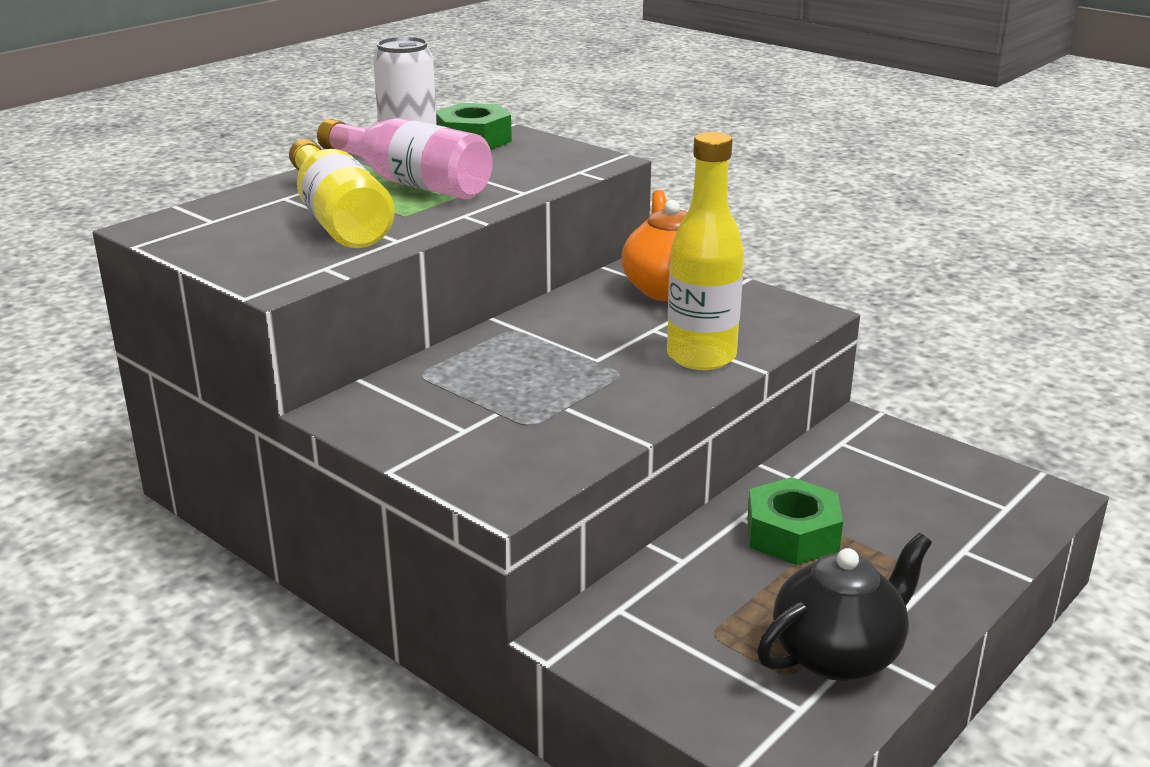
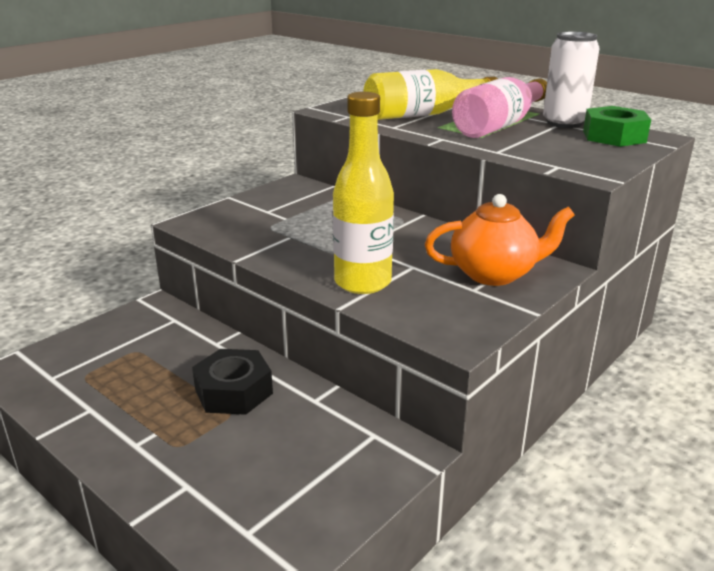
camera: 90 degrees right, 0 degrees up
(792, 534) = (233, 391): green nut -> black nut
(838, 654) = (90, 398): black teapot -> none

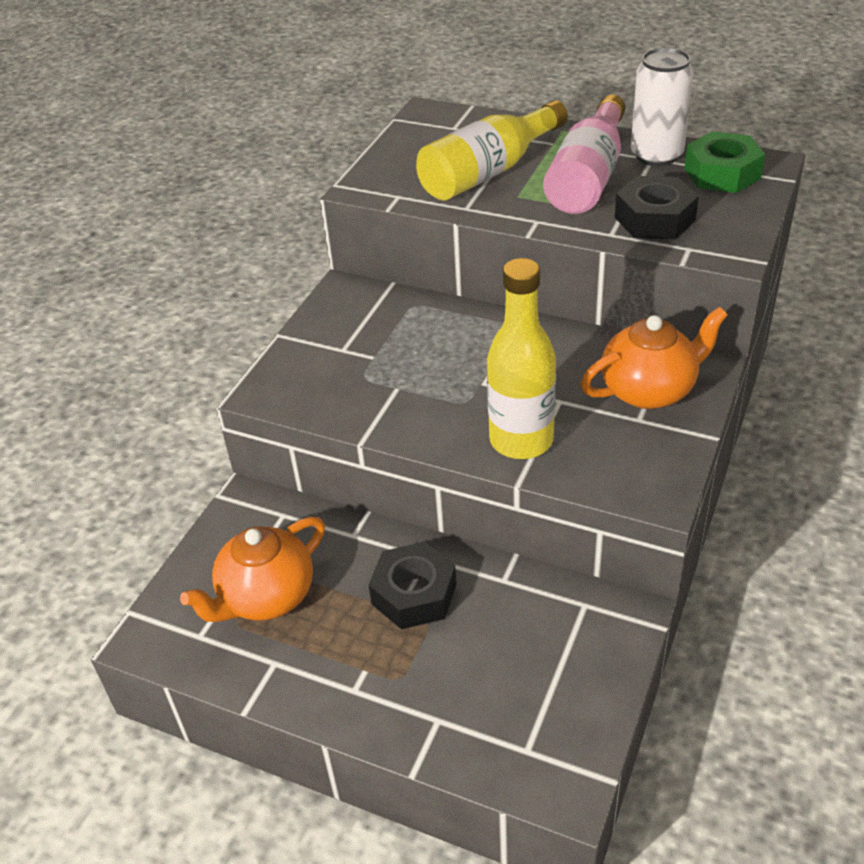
camera: 15 degrees left, 15 degrees up
(120, 365) = (266, 597): none -> orange teapot
(539, 149) = (654, 219): none -> black nut

